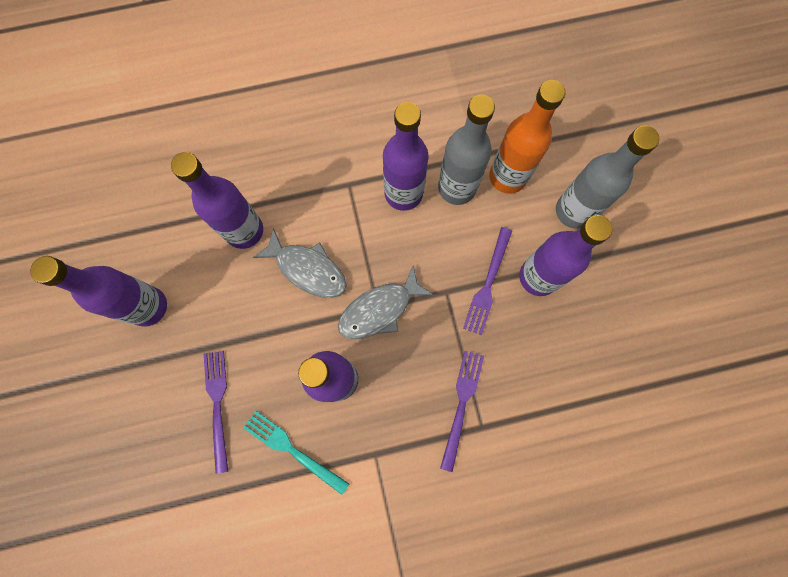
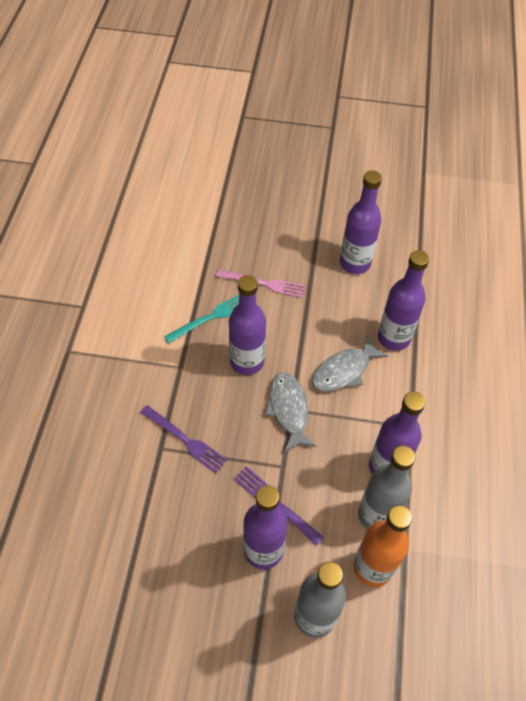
camera: 110 degrees right, 20 degrees down
(218, 405) = (264, 284): purple fork -> pink fork

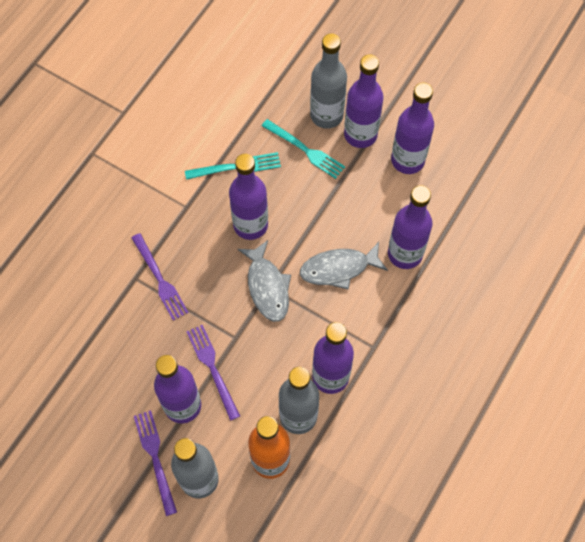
camera: 25 degrees right, 10 degrees up
(261, 614) = (155, 458): none -> purple fork
(264, 284) = (305, 150): pink fork -> turquoise fork
(268, 250) = (326, 115): none -> grey bottle
(289, 409) = (267, 287): grey fish -> grey fish turned 150 degrees clockwise
(305, 256) = (360, 134): none -> purple bottle

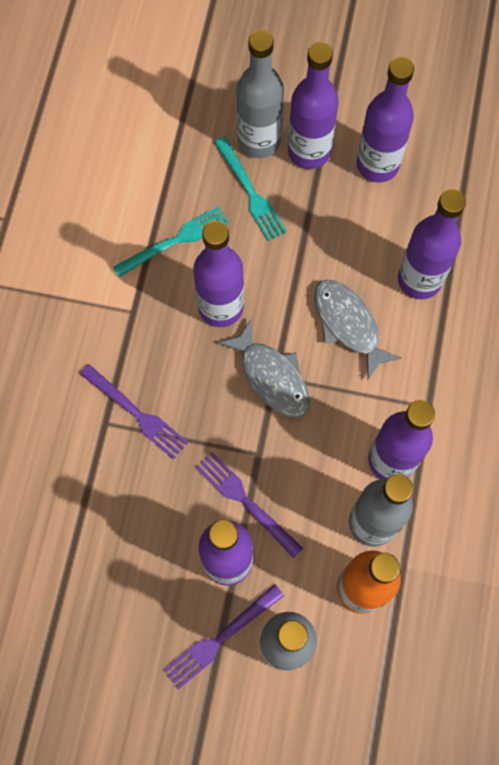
camera: 20 degrees left, 5 degrees up
(155, 458) = (220, 638): purple fork -> purple fork turned 90 degrees counterclockwise
(305, 150) = (250, 192): turquoise fork -> turquoise fork turned 45 degrees clockwise
(338, 268) = (348, 325): grey fish -> grey fish turned 90 degrees clockwise

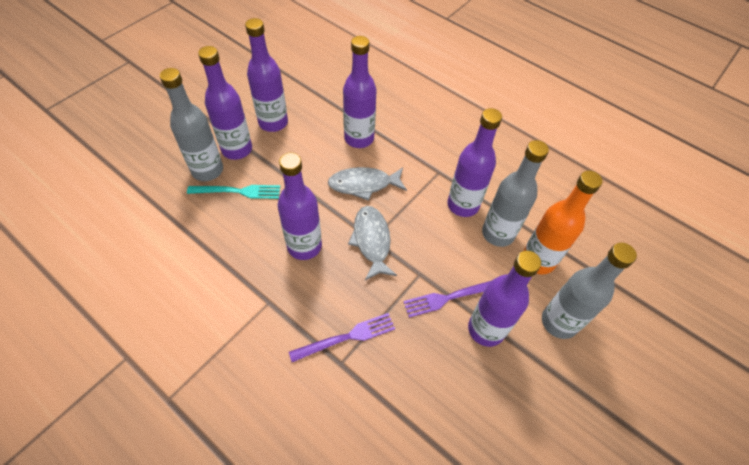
camera: 65 degrees left, 15 degrees down
(175, 241) = (237, 250): turquoise fork -> none
(220, 638) = (540, 361): purple fork -> none
(272, 377) = (372, 241): grey fish -> grey fish turned 90 degrees counterclockwise

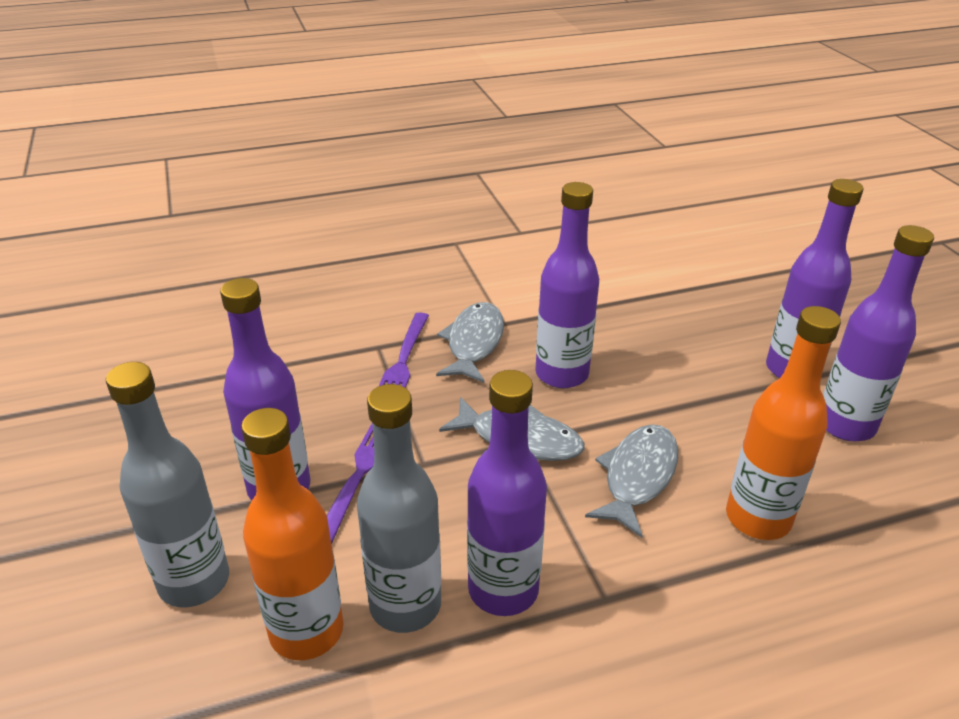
camera: 125 degrees right, 20 degrees down
(207, 170) = (758, 333): grey bottle -> none
(238, 191) = (701, 348): turquoise fork -> none
(301, 307) = (474, 343): none -> grey fish
(359, 138) = (758, 518): purple bottle -> orange bottle

